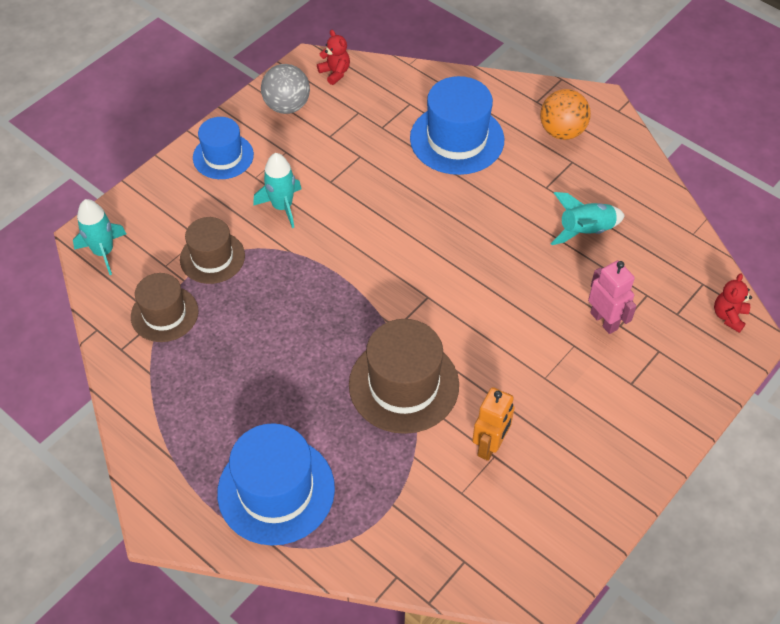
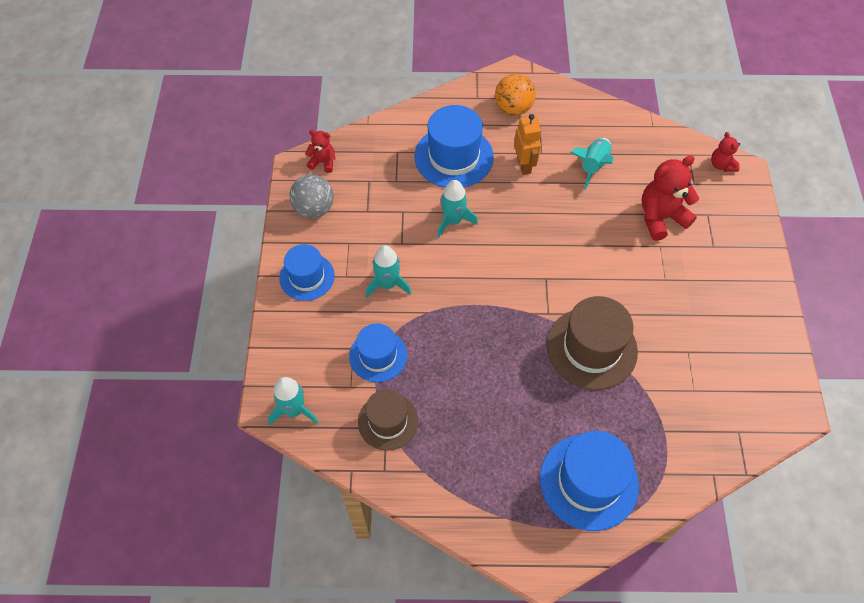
camera: 40 degrees left, 5 degrees up
(212, 257) = (378, 356): brown hat -> blue hat
(396, 192) = (453, 221): none -> turquoise rocket
(490, 445) = (679, 347): orange robot -> orange robot (524, 165)
(604, 321) = (661, 217): pink robot -> red teddy bear

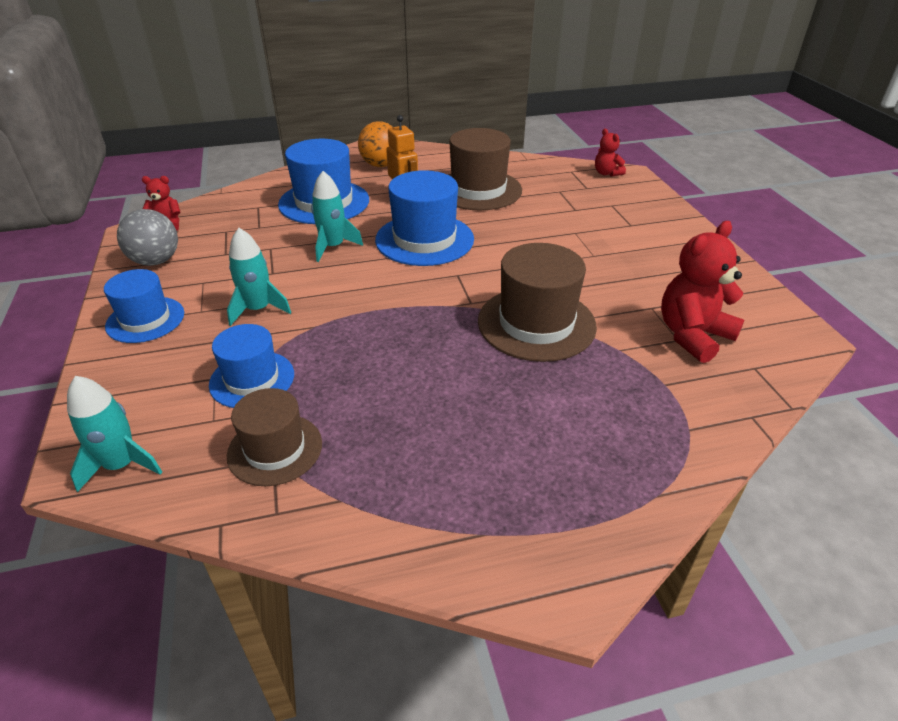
camera: 15 degrees left, 20 degrees down
(588, 481) = (592, 459): blue hat -> blue hat (424, 239)
(593, 166) = (478, 190): turquoise rocket -> brown hat
(661, 217) = (565, 213): red teddy bear -> red teddy bear (692, 335)

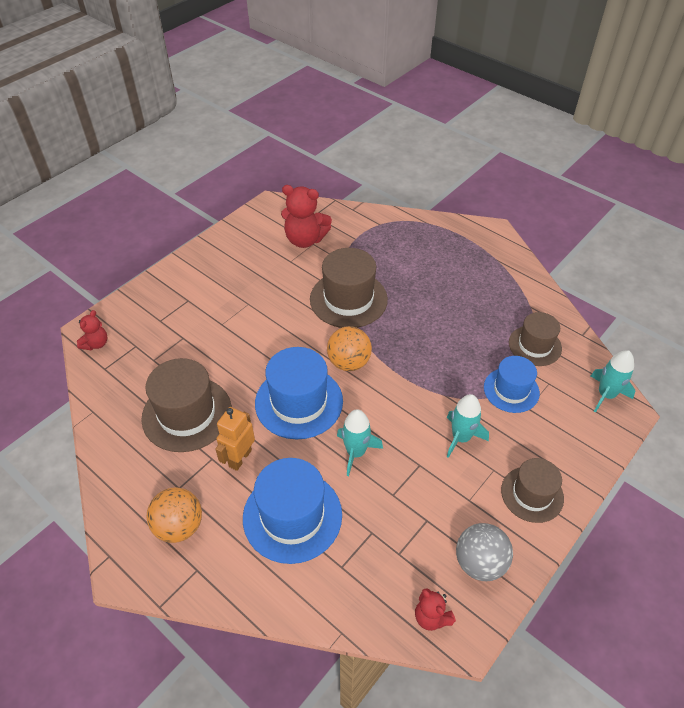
camera: 125 degrees left, 10 degrees up
(145, 319) = (532, 494): blue hat -> brown hat
(437, 284) = (349, 362): none -> orange ball

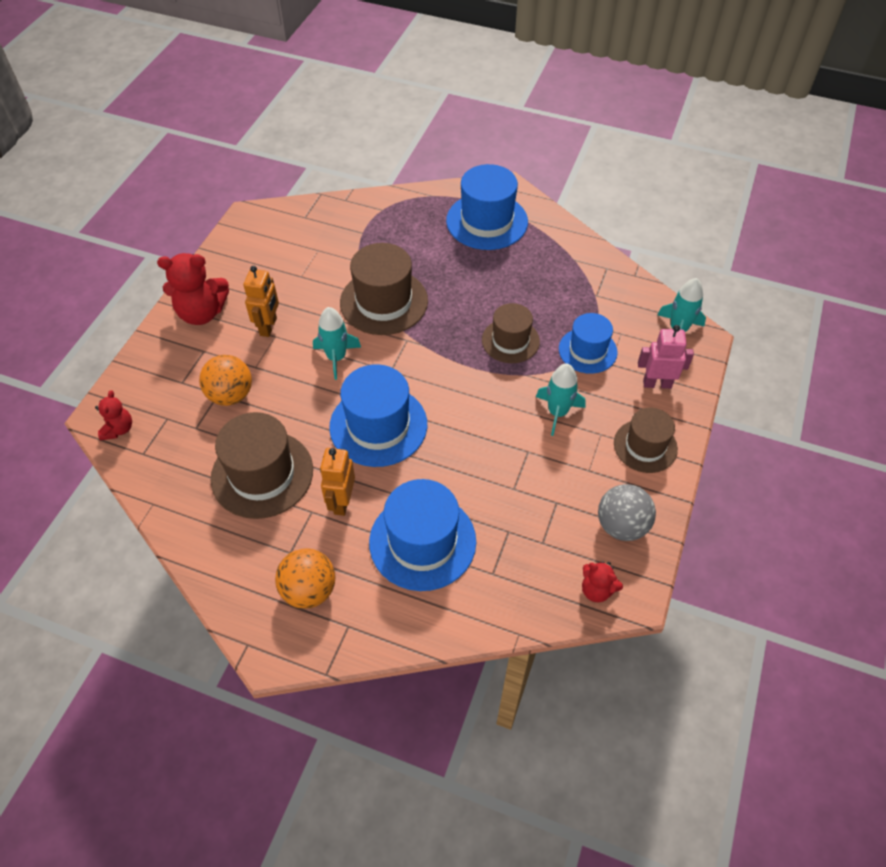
camera: 20 degrees left, 5 degrees up
(246, 295) = (268, 327): none -> orange robot
(305, 240) = (307, 248): red teddy bear -> red teddy bear (202, 313)
(349, 362) = (413, 369): orange ball -> orange ball (231, 395)
(356, 452) = (459, 459): turquoise rocket -> turquoise rocket (336, 357)
(465, 255) = (487, 221): none -> blue hat
(535, 345) = (593, 299): brown hat -> brown hat (510, 341)
(566, 439) = (657, 383): none -> pink robot

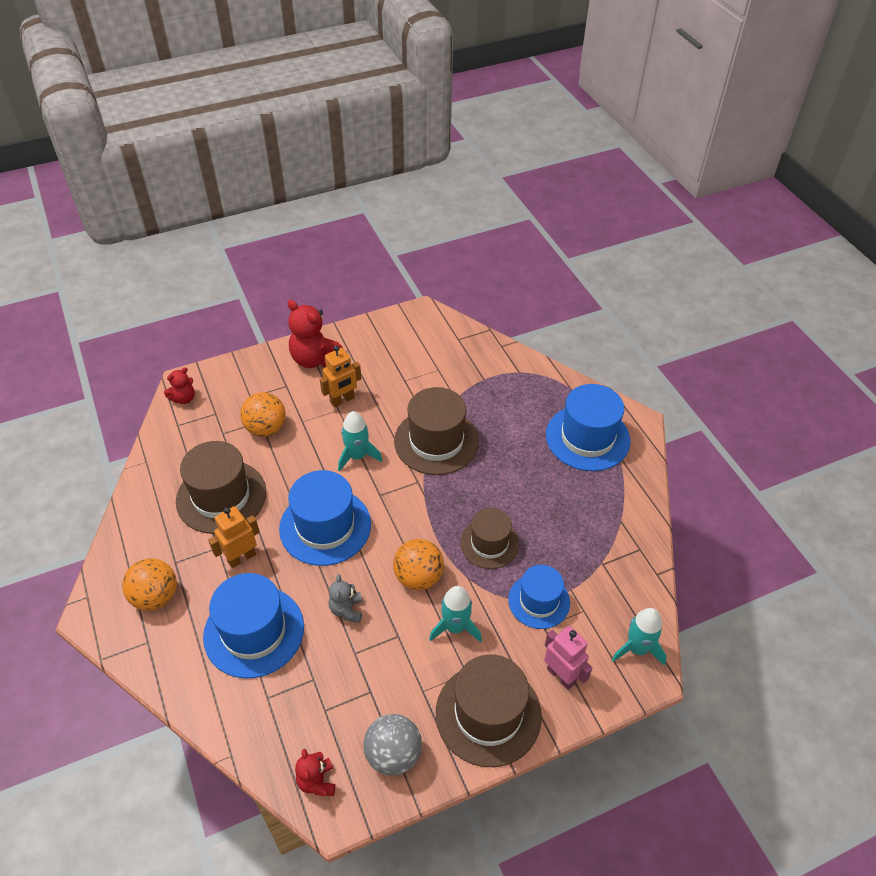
camera: 45 degrees right, 5 degrees down
(470, 467) = (346, 610): none -> grey teddy bear
(491, 402) = (418, 577): none -> orange ball
(645, 446) = (488, 714): brown hat -> brown hat, size x1.57

